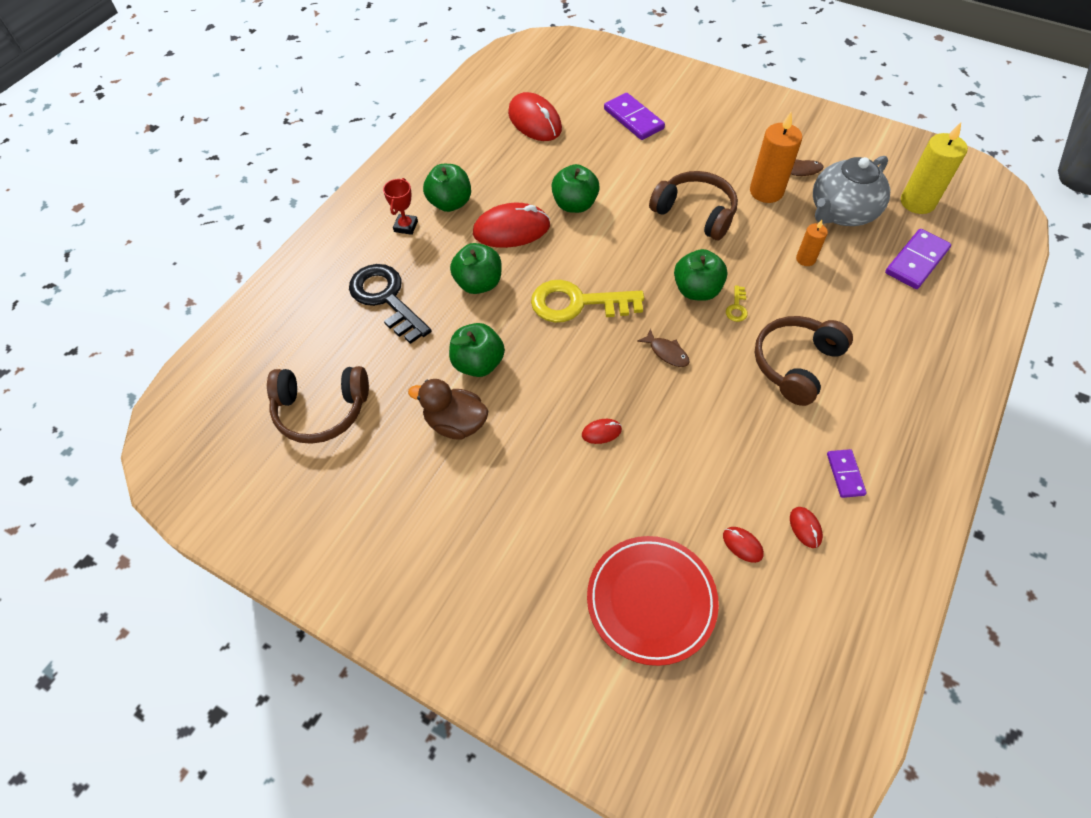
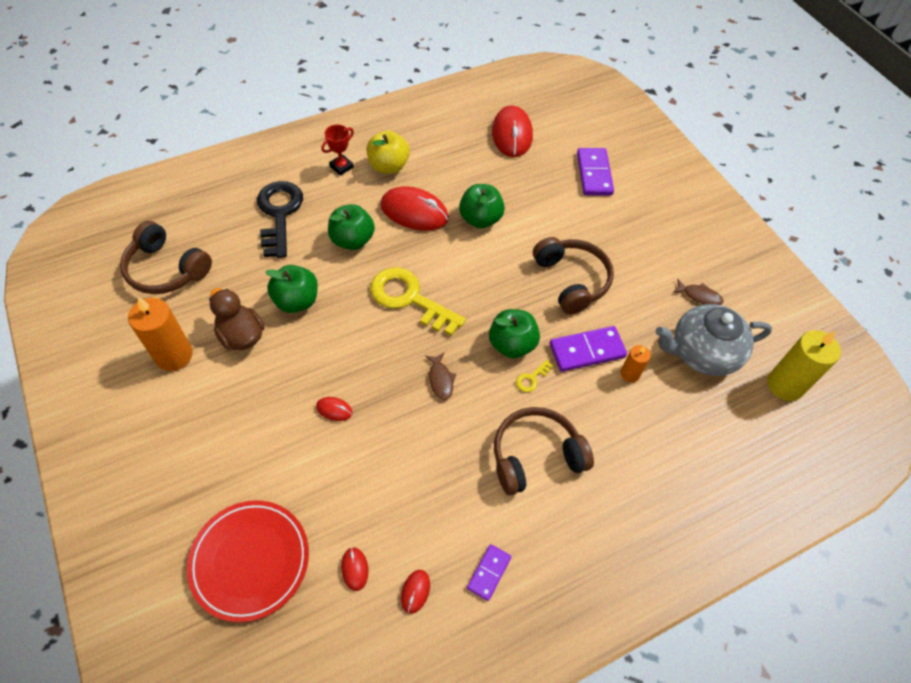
camera: 30 degrees right, 0 degrees up
(450, 203) = (388, 166): green apple -> yellow apple
(766, 191) = (651, 296): orange candle -> orange candle (174, 355)
(916, 261) = (731, 436): purple domino -> purple domino (587, 351)

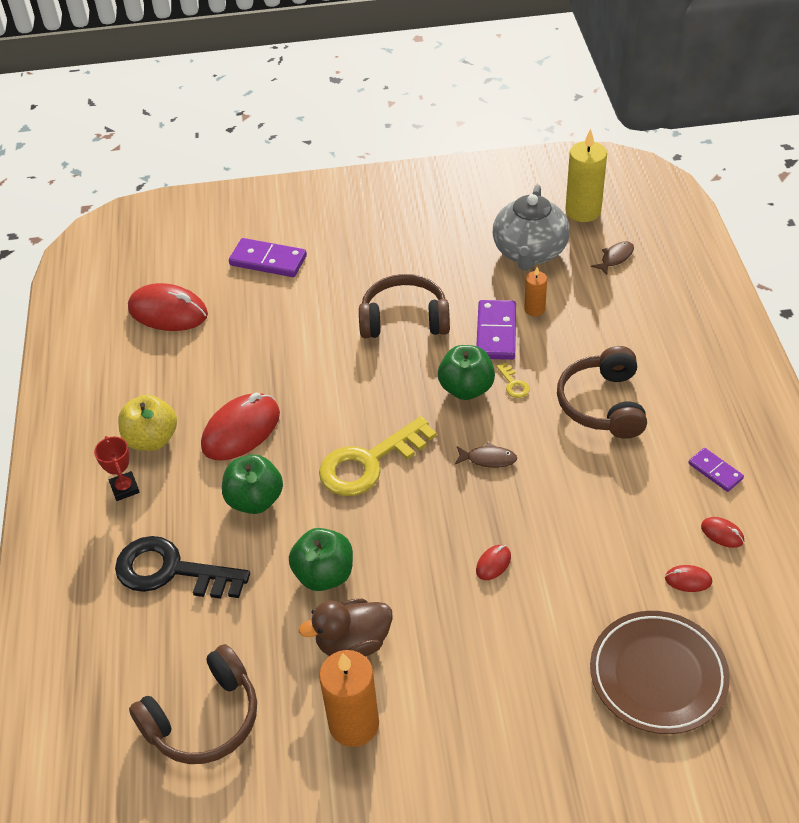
camera: 65 degrees left, 10 degrees down
(250, 561) = (658, 675): red plate -> brown plate
(480, 219) = (283, 372): green apple -> none
(699, 296) = (464, 233): brown fish -> brown fish (615, 258)

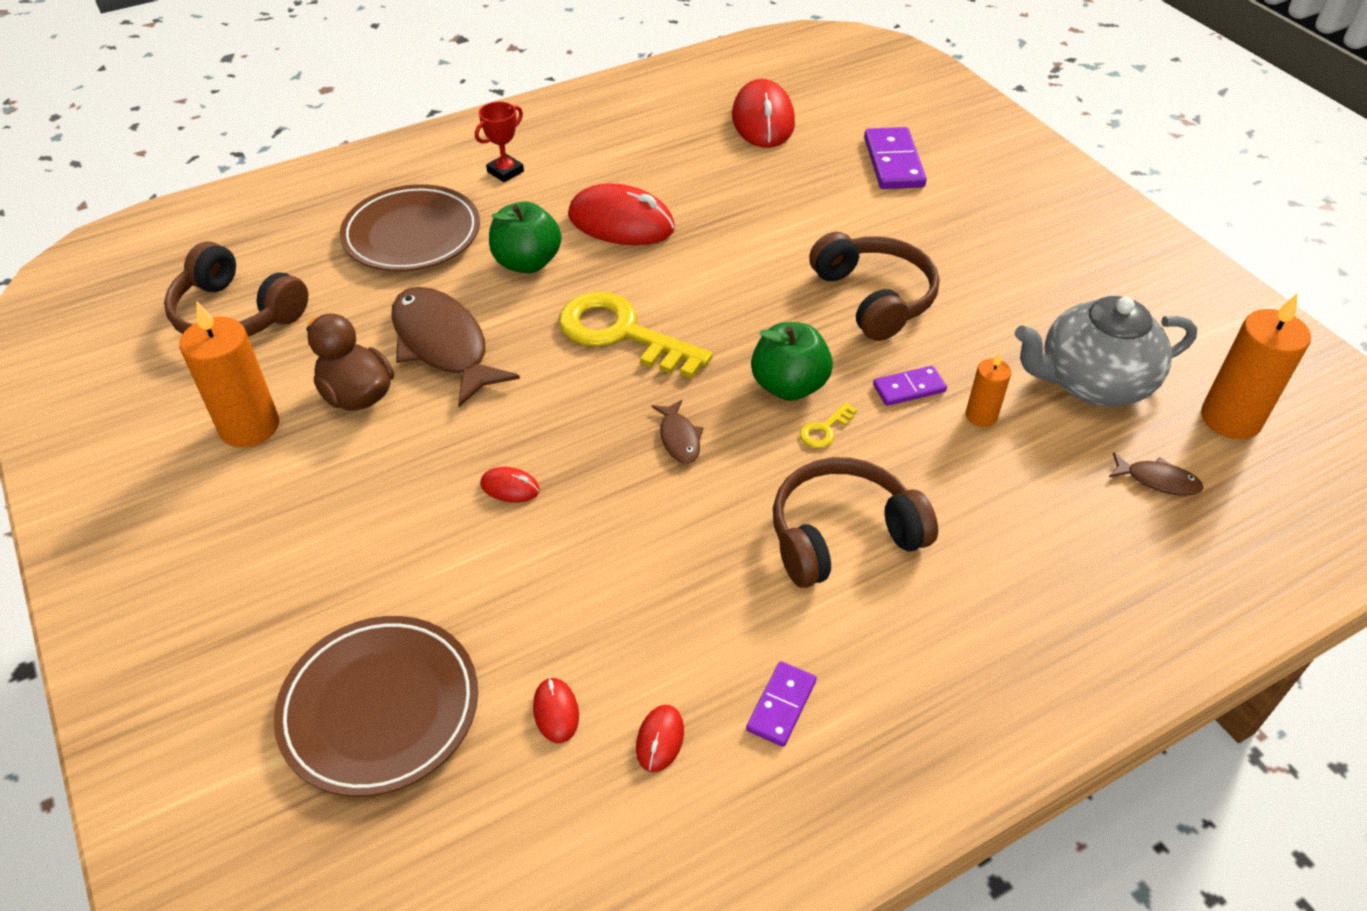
camera: 65 degrees right, 0 degrees up
(152, 439) = (578, 167): yellow apple -> none
(171, 571) = (412, 234): black key -> brown plate
(324, 575) = (443, 345): green apple -> brown fish
(496, 332) = (909, 388): purple domino -> purple domino, size x0.59
(583, 211) = (1230, 419): yellow candle -> orange candle

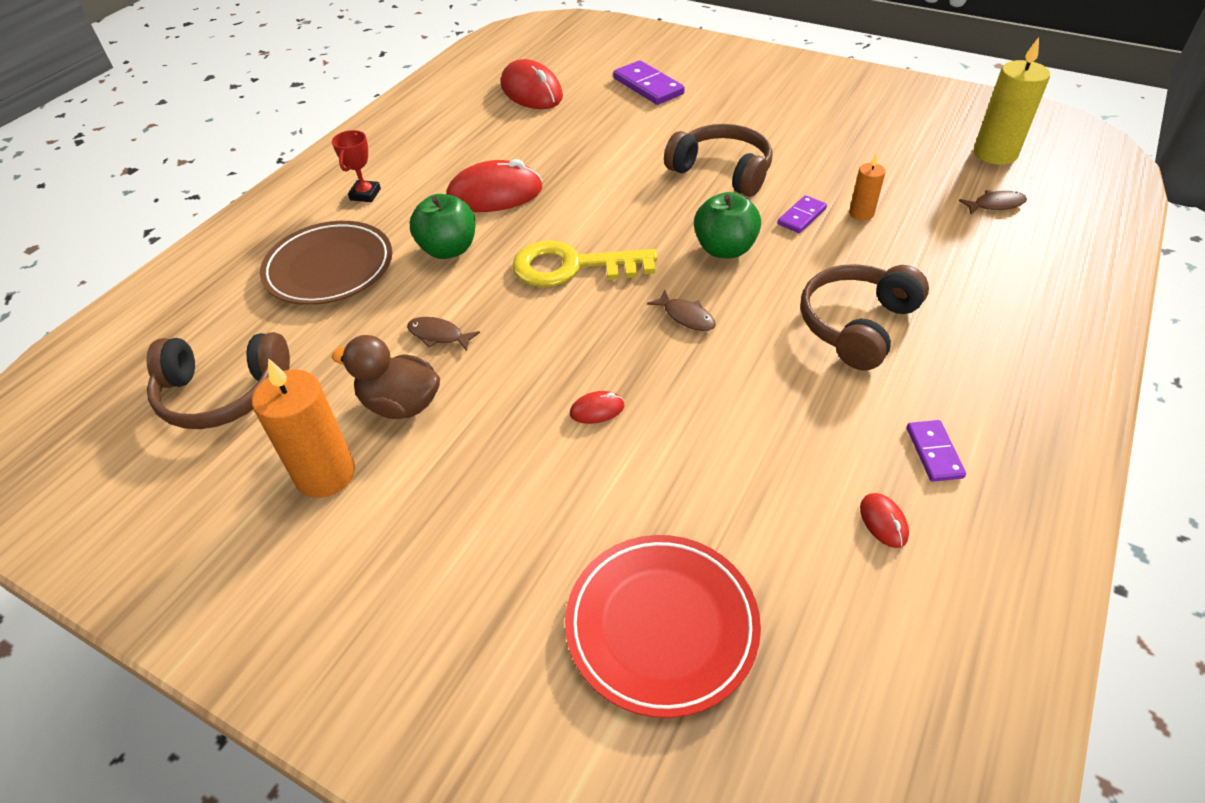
camera: 30 degrees left, 0 degrees up
(380, 708) = (661, 626): brown plate -> red plate
(443, 345) = (438, 335): brown fish -> brown fish, size x0.45
(556, 711) = (794, 546): red mouse -> none
(824, 430) = (776, 265): yellow key -> none
(1092, 382) = (902, 166): grey teapot -> none
(1230, 419) = (995, 154): orange candle -> yellow candle

